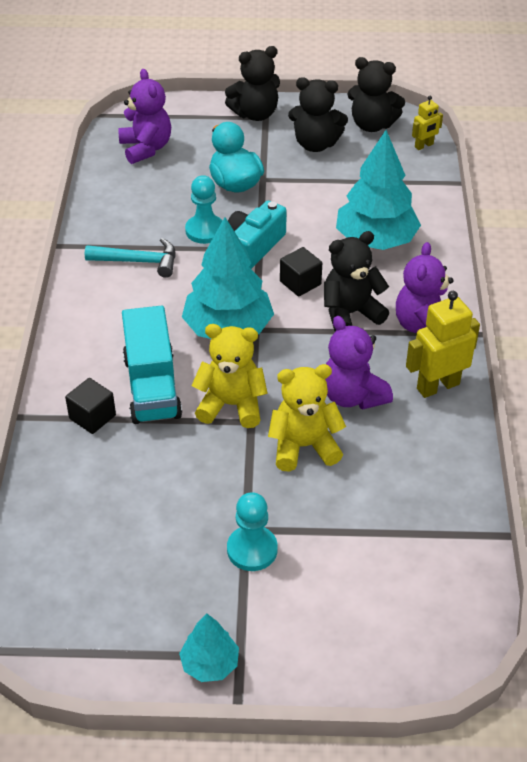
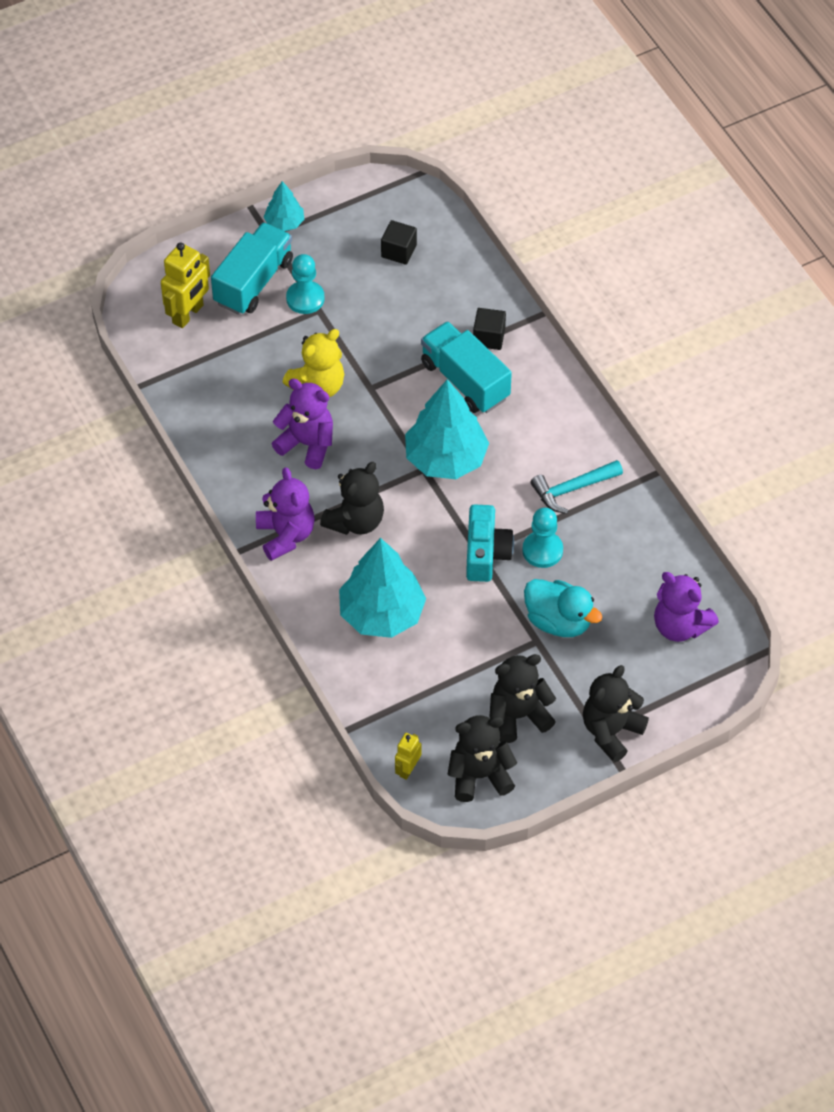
camera: 150 degrees right, 10 degrees up
(231, 405) = (394, 394): yellow teddy bear -> none
(299, 600) = (253, 282): none -> turquoise truck
(300, 283) = (418, 533): black cube -> black cube (399, 251)
(437, 386) = (246, 484): yellow robot -> yellow robot (188, 314)

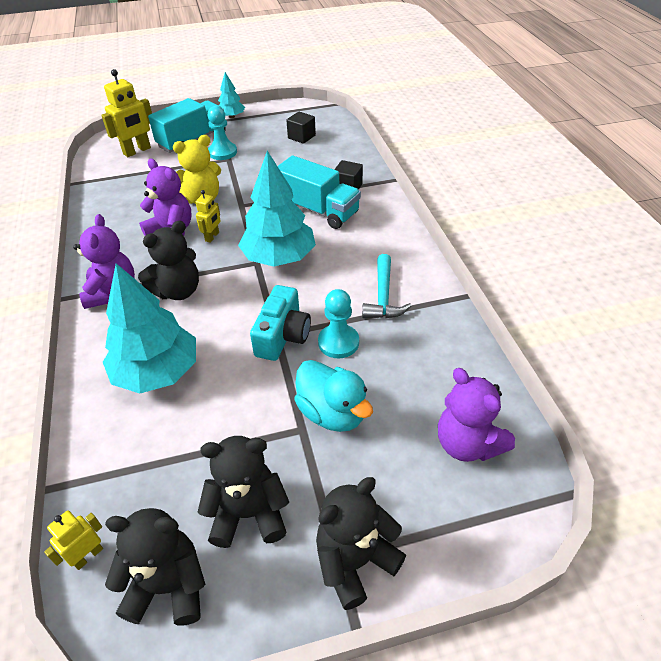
camera: 15 degrees right, 10 degrees down
(358, 442) = (212, 237): none -> yellow robot
(465, 381) = (318, 210): turquoise truck -> turquoise truck turned 150 degrees clockwise
(572, 489) = (383, 296): turquoise hammer -> turquoise hammer turned 75 degrees counterclockwise

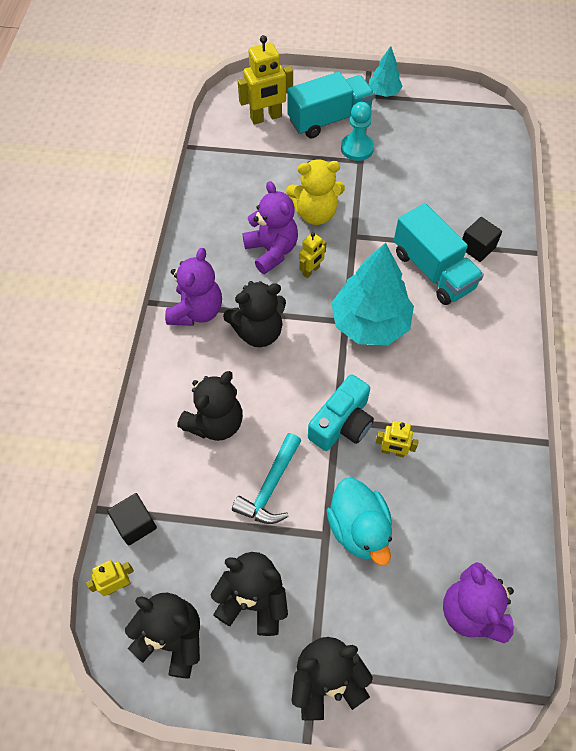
camera: 20 degrees right, 15 degrees up
(157, 372) = (215, 423): turquoise tree -> black teddy bear
(301, 137) = (453, 150): black cube -> black cube (135, 524)
(338, 342) = (393, 452): turquoise pawn -> yellow robot
(383, 296) = (458, 412): turquoise hammer -> turquoise hammer (270, 487)

